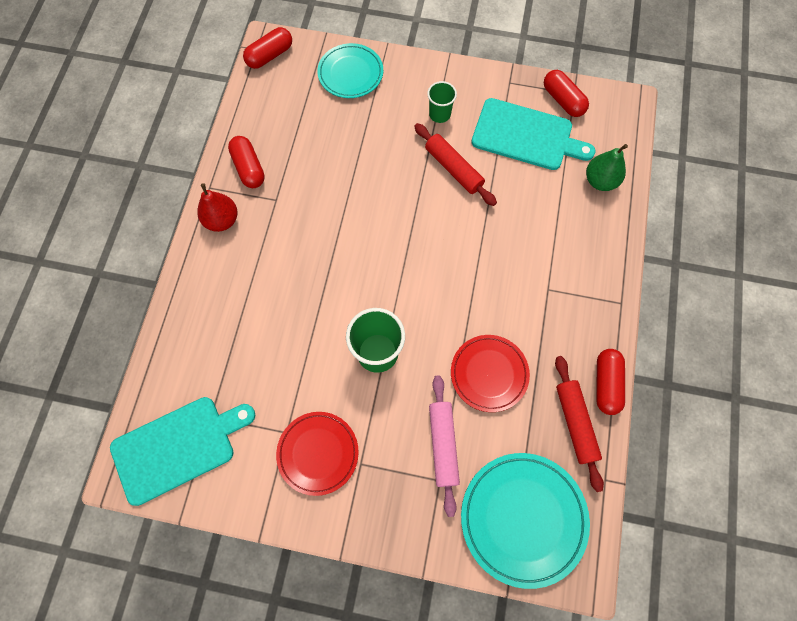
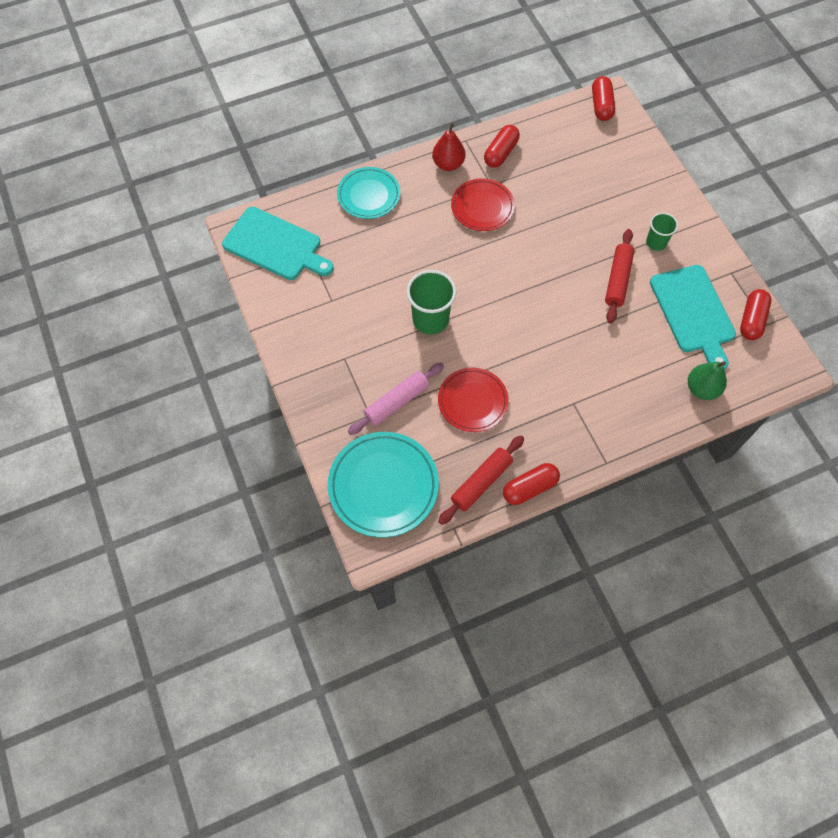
camera: 55 degrees right, 5 degrees down
(270, 55) = (601, 105): red capsule -> red capsule turned 75 degrees clockwise
(318, 453) = (332, 328): red plate -> red plate (482, 207)
(350, 73) = (635, 164): turquoise plate -> turquoise plate (368, 195)

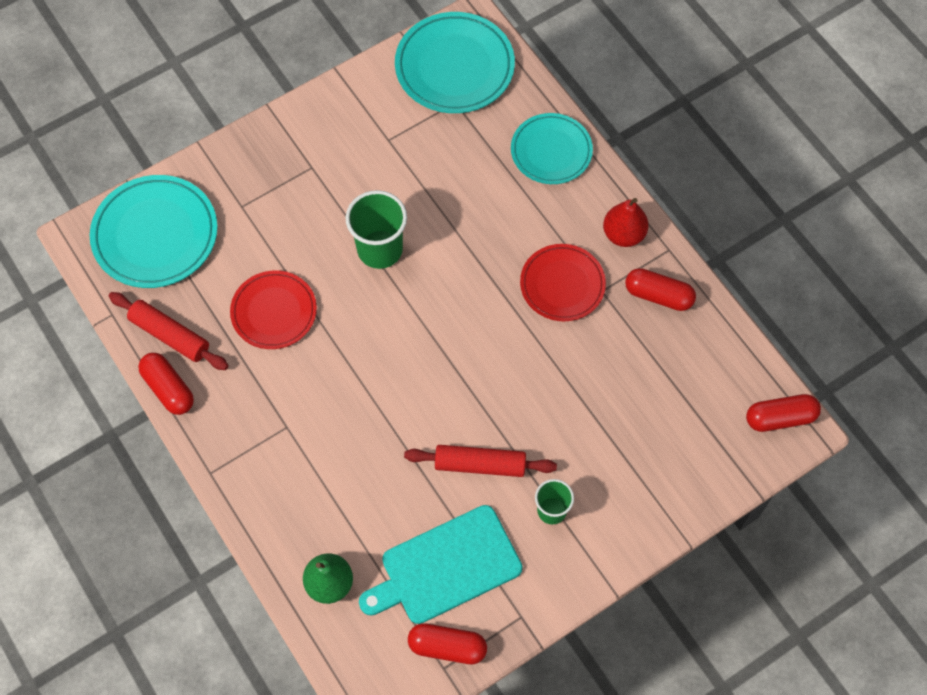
camera: 80 degrees right, 0 degrees up
(275, 245) = (454, 67): turquoise cutting board -> turquoise plate
(396, 402) = (262, 231): pink rolling pin -> none

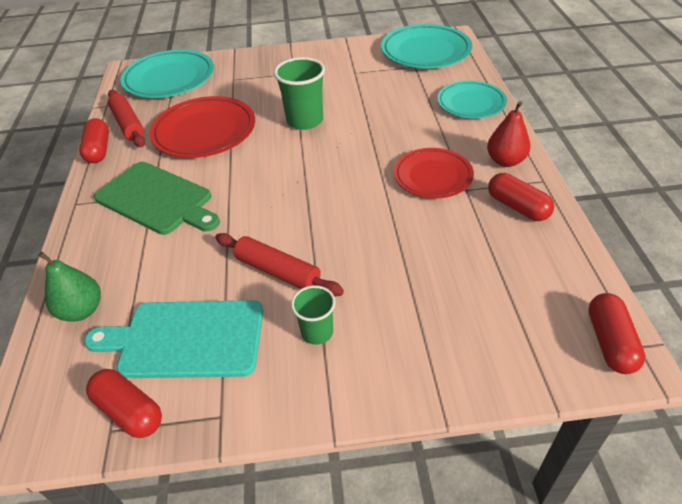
camera: 30 degrees right, 20 degrees down
(274, 312) = (204, 132): red plate -> red plate, size x1.50
(297, 430) = (157, 199): none -> green cutting board
(780, 418) = (610, 342): red capsule -> red capsule turned 75 degrees clockwise

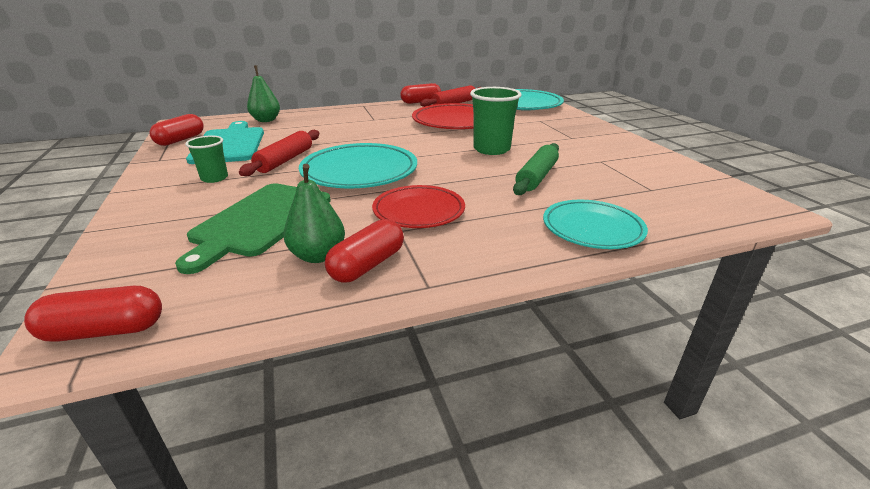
camera: 75 degrees right, 15 degrees down
(157, 199) = (369, 121): green cutting board -> green cutting board (260, 221)
(379, 108) = (536, 177): none -> green rolling pin
(425, 51) = (699, 194): turquoise plate -> turquoise plate (359, 171)
(504, 233) = (318, 256): none -> green pear
(505, 161) = (465, 256): red pear -> none

